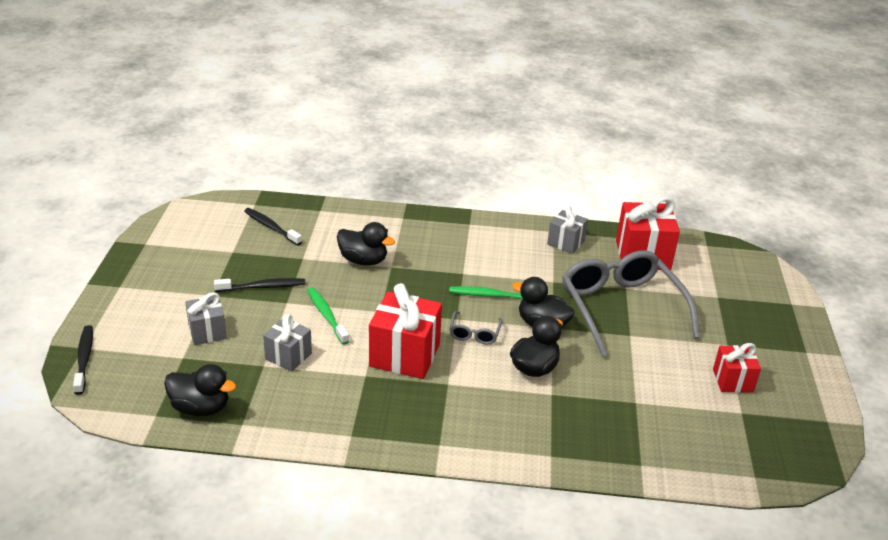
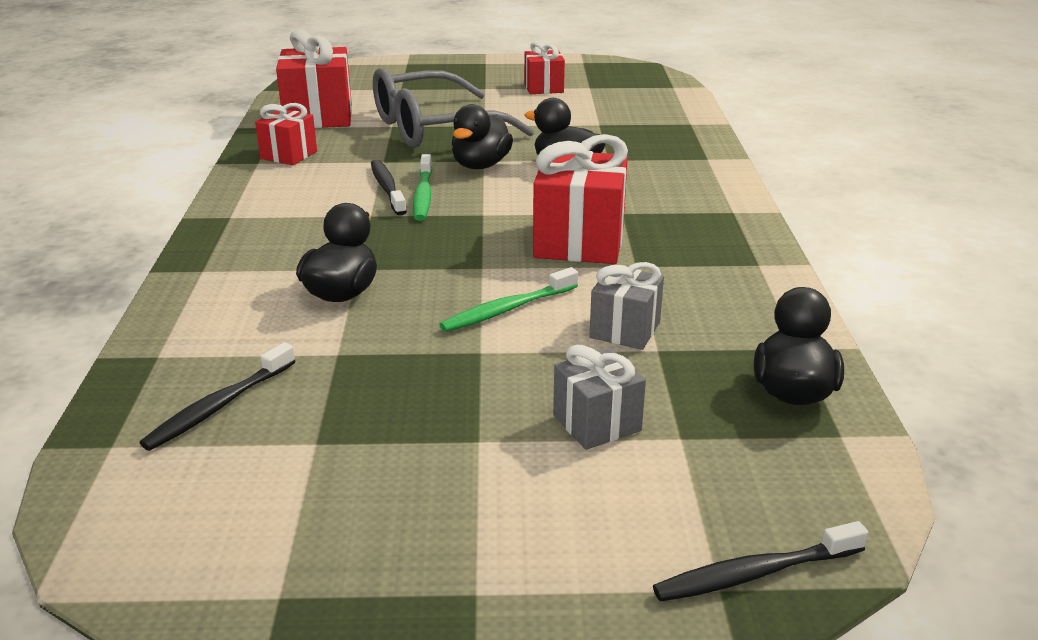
camera: 95 degrees left, 5 degrees down
(263, 287) = (439, 383): black toothbrush -> black toothbrush (387, 188)
(474, 333) = (512, 201): grey glasses -> none
(565, 243) = (289, 155): grey gift -> red gift

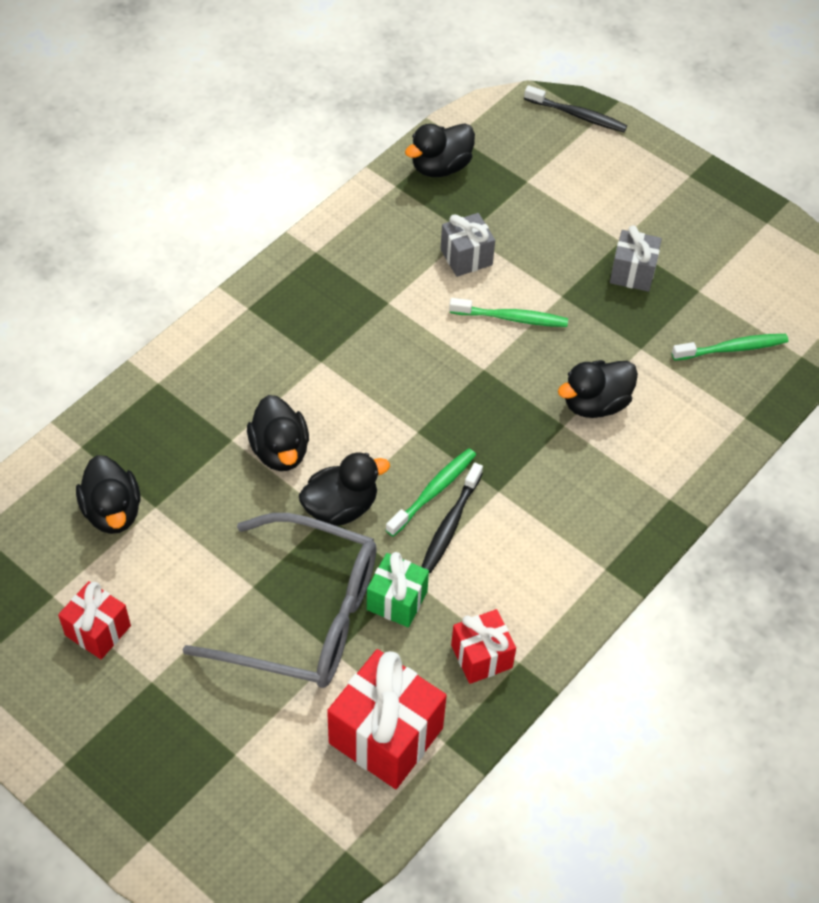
camera: 140 degrees left, 25 degrees up
(219, 406) = (732, 348): black toothbrush -> green toothbrush
(380, 151) = (397, 600): none -> green gift
(579, 242) = (392, 350): red gift -> none
(597, 423) = (555, 213): grey gift -> grey gift (632, 273)
(619, 114) = (112, 511): none -> black duck

